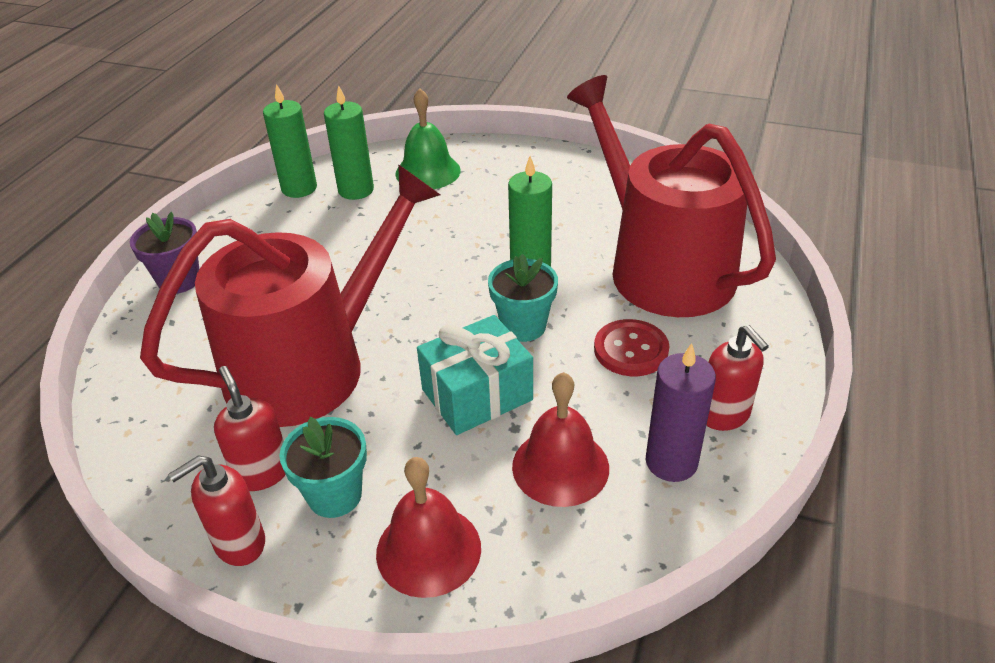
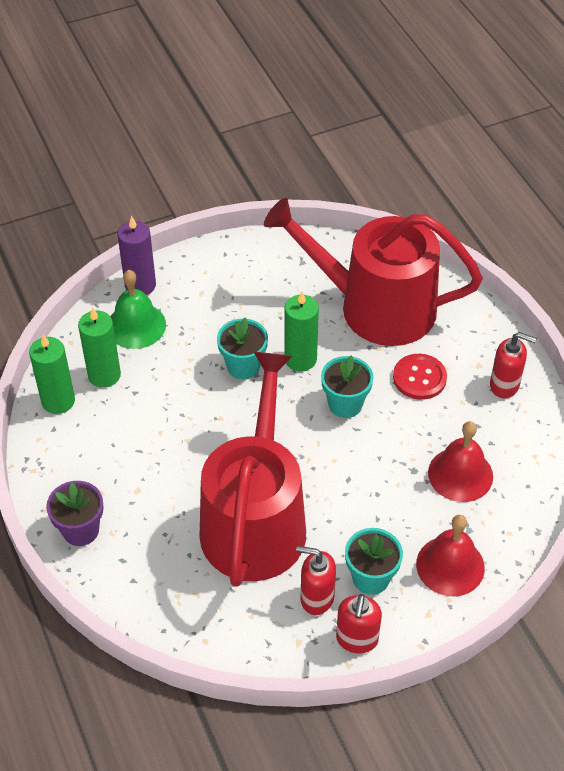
camera: 45 degrees left, 10 degrees up
(472, 244) = (243, 366): none -> turquoise flower pot
(477, 394) = (372, 466): turquoise gift -> none
(671, 462) = (507, 431): purple candle -> purple candle (140, 285)

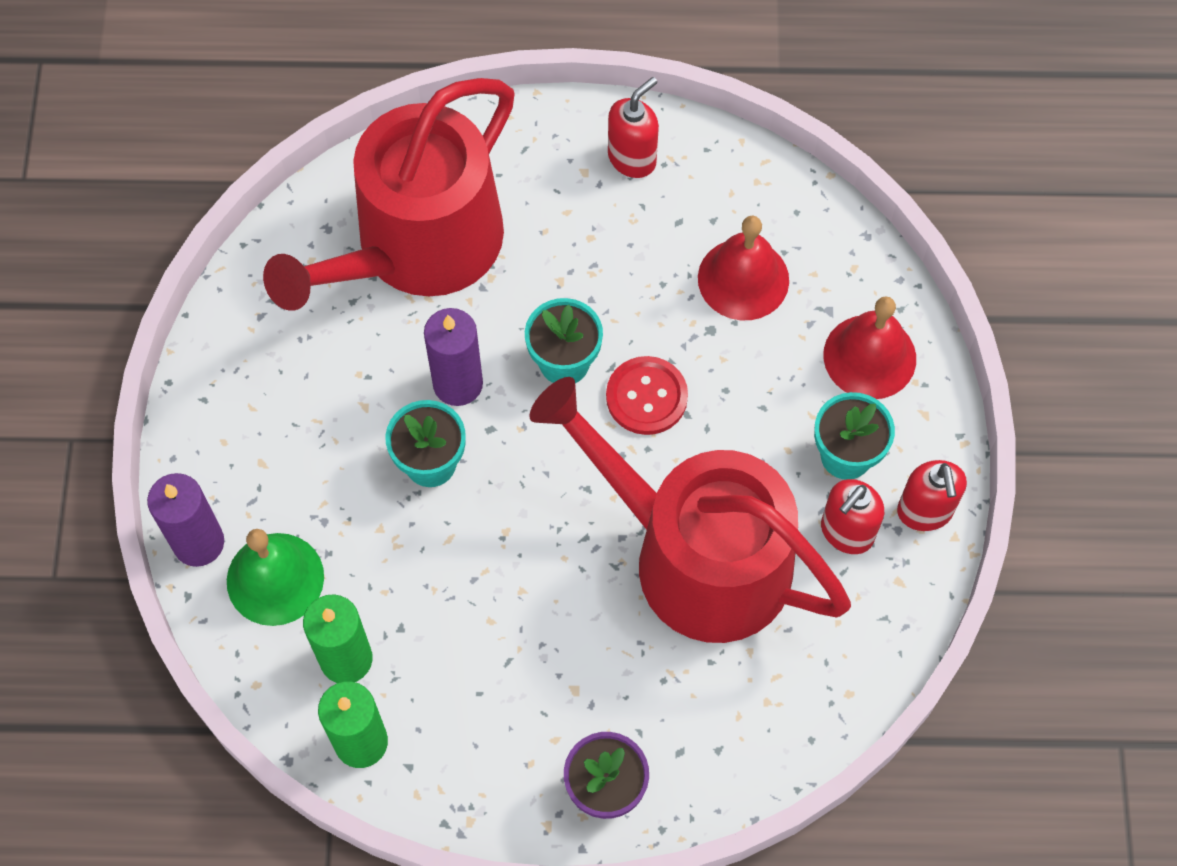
camera: 65 degrees left, 15 degrees up
(300, 359) = (458, 384): green candle -> purple candle
(357, 639) = (925, 512): red soap dispenser -> red soap dispenser turned 45 degrees clockwise
(419, 378) = (568, 252): red button -> red button (646, 397)

